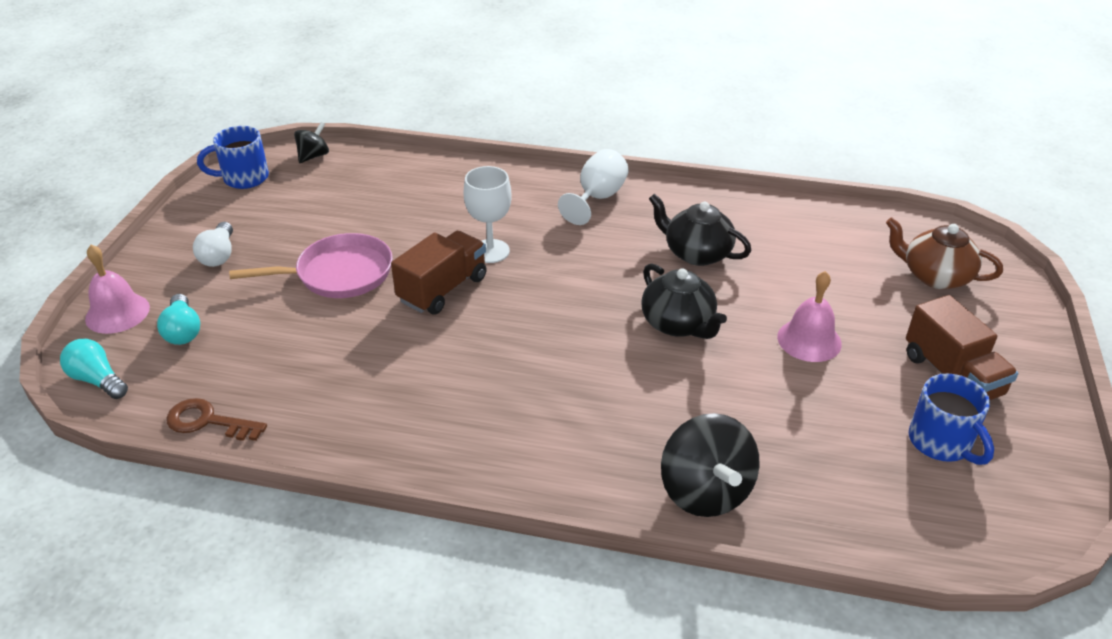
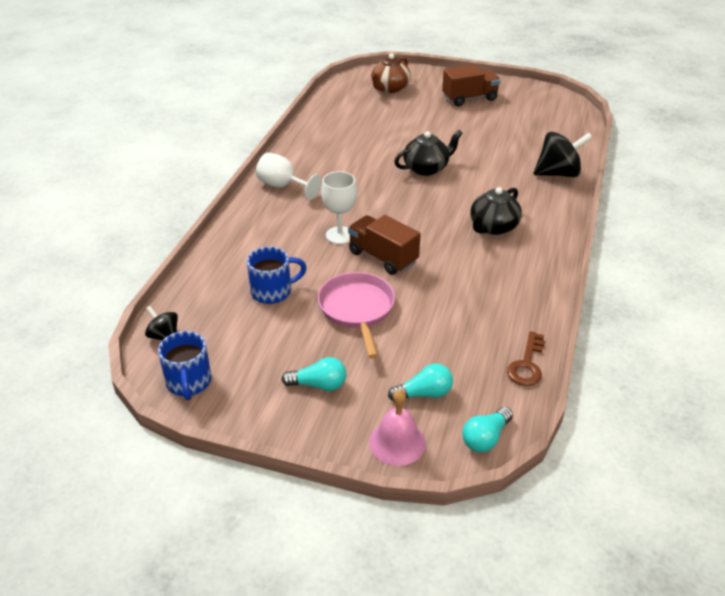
camera: 85 degrees left, 0 degrees up
(219, 255) = (318, 385): white light bulb -> turquoise light bulb
(696, 253) = (356, 155): black teapot -> black teapot (493, 227)
(809, 340) = (442, 130): pink bell -> none
(941, 443) = (516, 109): blue mug -> blue mug (273, 291)

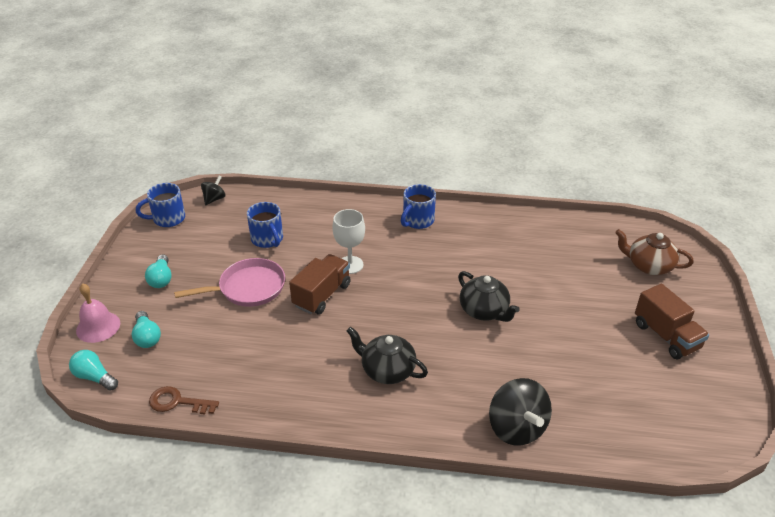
camera: 80 degrees right, 0 degrees up
(283, 186) = (417, 221): white goblet -> blue mug

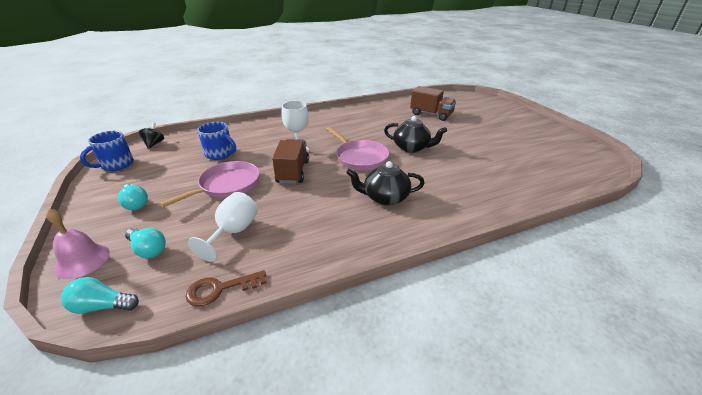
camera: 30 degrees left, 5 degrees down
(220, 349) = (233, 232): none -> white goblet
(409, 302) = (359, 157): none -> pink pan
(417, 221) = (323, 119): blue mug -> none
(516, 428) = (502, 198): black spinning top -> none
(648, 266) = (471, 106): brown teapot -> none
(666, 336) = (517, 130): brown truck -> brown truck (431, 114)

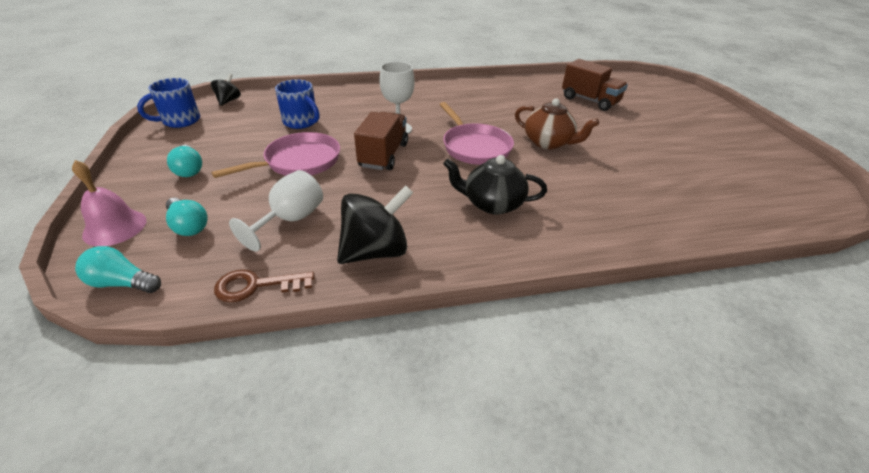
camera: 10 degrees right, 5 degrees up
(308, 246) = (376, 251): none -> black spinning top
(411, 148) = (548, 142): black teapot -> brown teapot

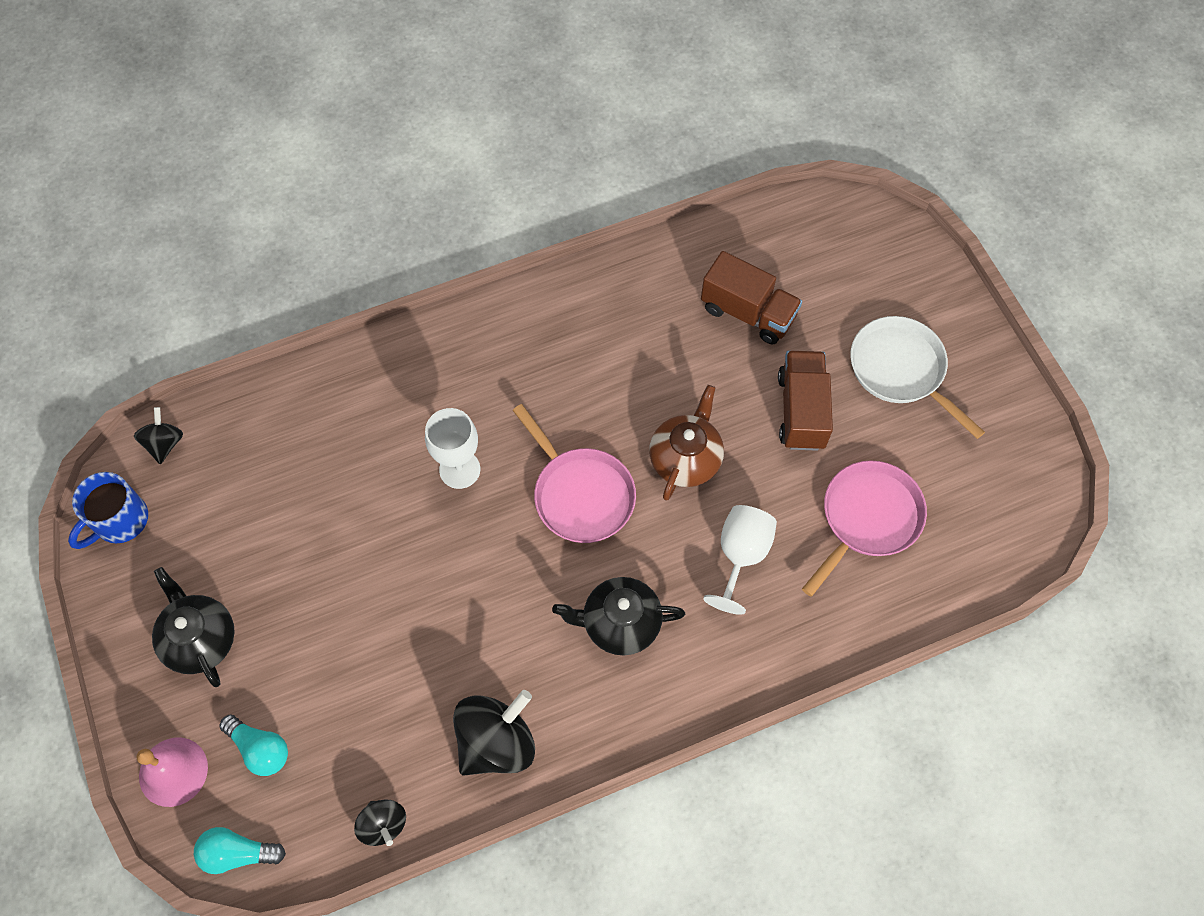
camera: 10 degrees left, 25 degrees up
(189, 169) = (200, 639): turquoise light bulb -> black teapot
(256, 286) = (383, 825): brown key -> black spinning top
(290, 220) = (378, 711): white goblet -> white goblet (740, 556)
(299, 162) = (342, 587): pink pan -> pink pan (867, 519)
(301, 122) = (307, 483): blue mug -> none
(383, 155) = (455, 545): brown truck -> brown truck (801, 411)
(548, 142) = (686, 458): brown teapot -> brown teapot turned 90 degrees counterclockwise
(693, 129) = (901, 370): none -> white pan

